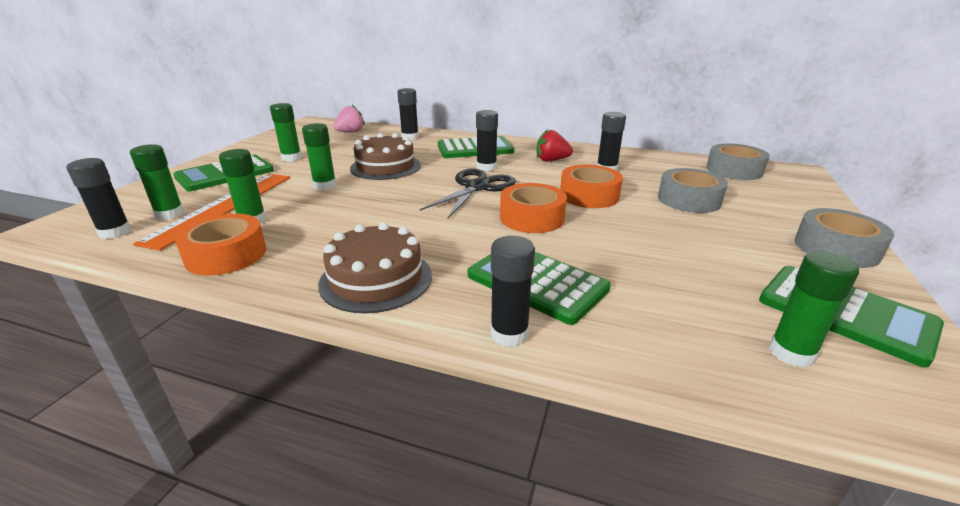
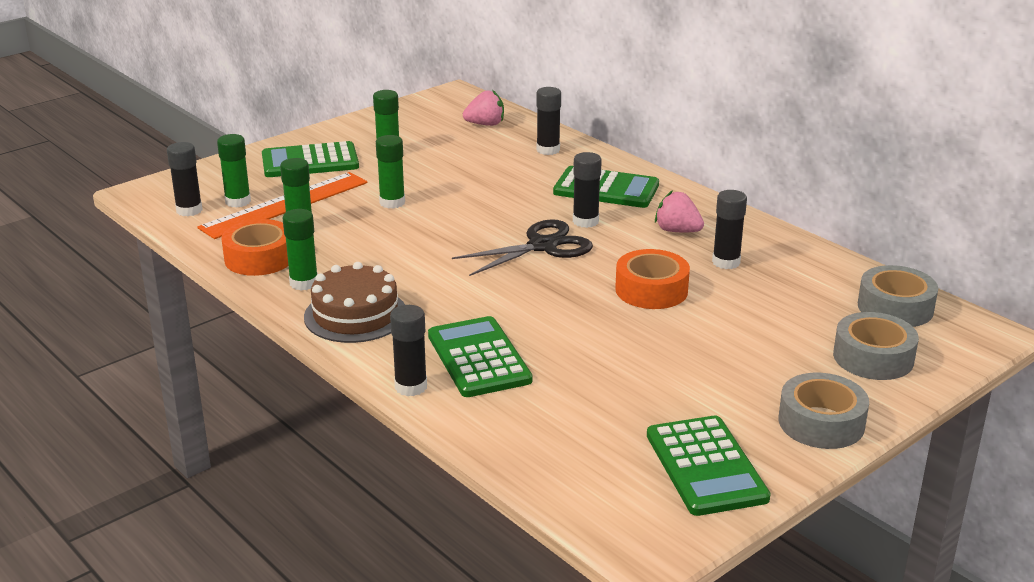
camera: 30 degrees right, 0 degrees up
(385, 167) = (475, 191): brown cake -> none
(532, 218) = (554, 298): orange tape -> none
(551, 160) = (677, 231): red strawberry -> pink strawberry
(689, 200) = (759, 327): grey tape -> grey tape (873, 357)
(791, 353) = (603, 470): green glue stick -> green glue stick (304, 283)

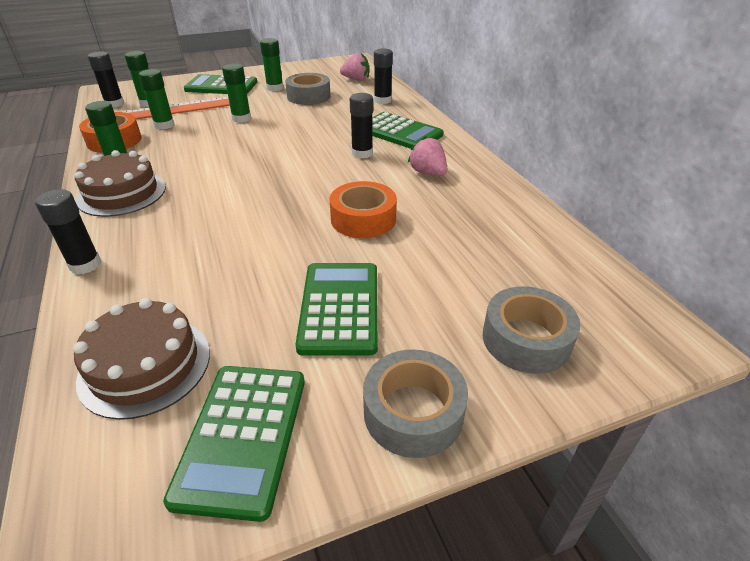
camera: 20 degrees right, 10 degrees up
(479, 358) = (165, 250): green calculator -> green calculator (340, 308)
(542, 246) = (312, 166): black scissors -> none
(573, 445) = (145, 365): none -> brown cake
(726, 262) = (448, 207): black glue stick -> none
(895, 307) = (584, 285): grey tape -> grey tape (309, 96)

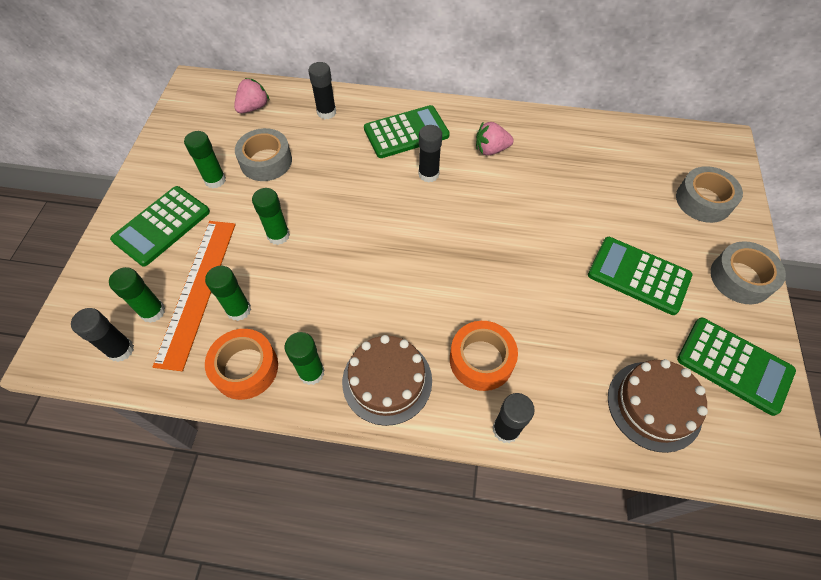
camera: 60 degrees left, 20 degrees up
(363, 219) = (537, 218): orange tape -> orange tape (481, 360)

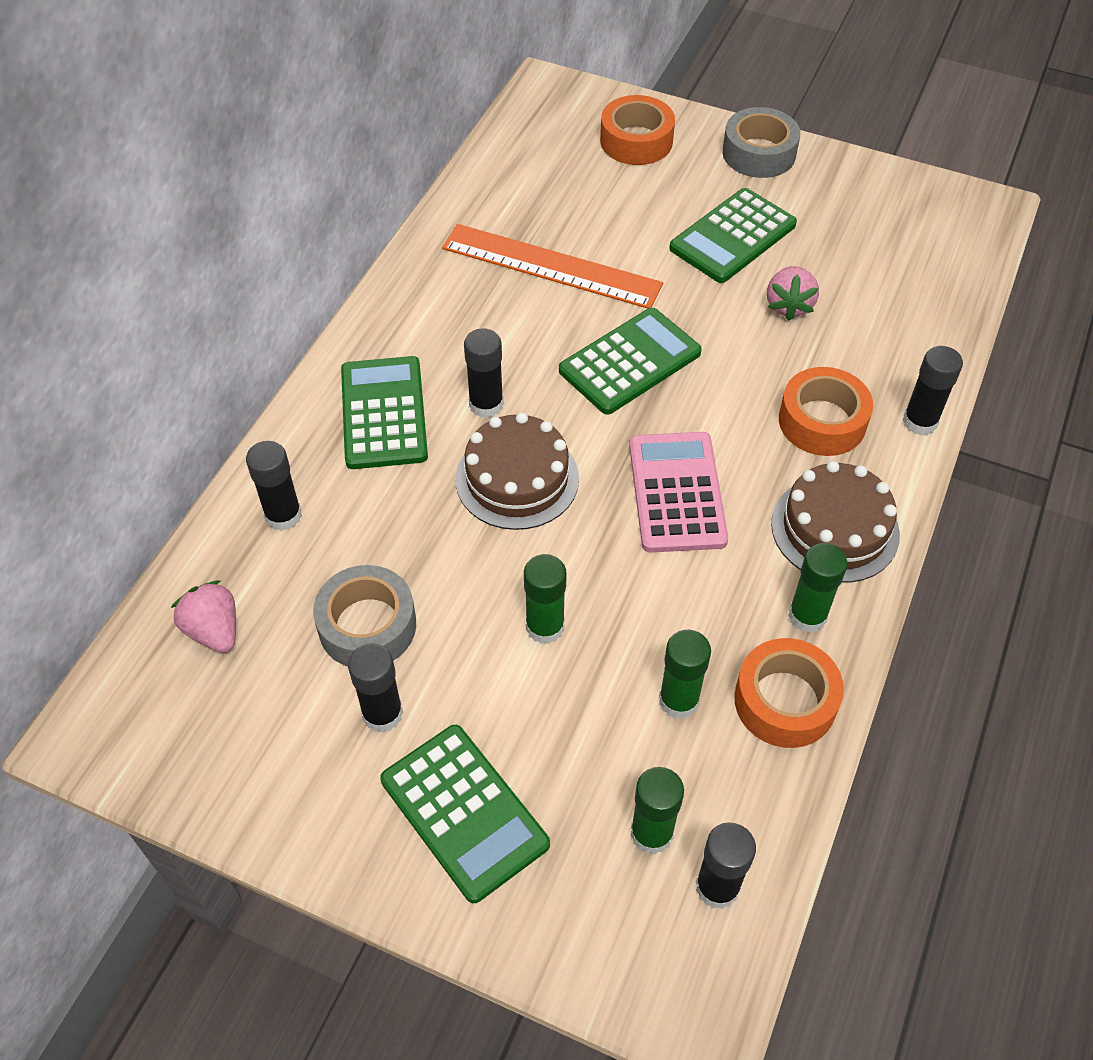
camera: 75 degrees left, 5 degrees down
(197, 290) = (625, 759): orange ruler -> orange ruler (551, 266)
(215, 180) = (382, 714): green glue stick -> black glue stick
(391, 282) = (677, 492): none -> pink calculator
(491, 149) = (465, 319): pink strawberry -> pink strawberry (788, 305)
(654, 405) = (908, 282): brown cake -> brown cake (517, 479)
(703, 201) = (636, 141): grey tape -> orange tape
(734, 365) = (869, 201): green calculator -> green calculator (630, 362)

